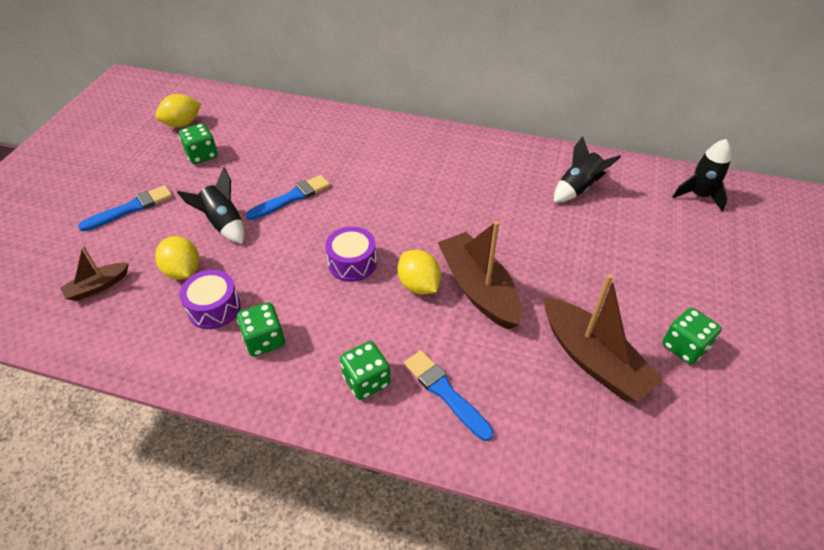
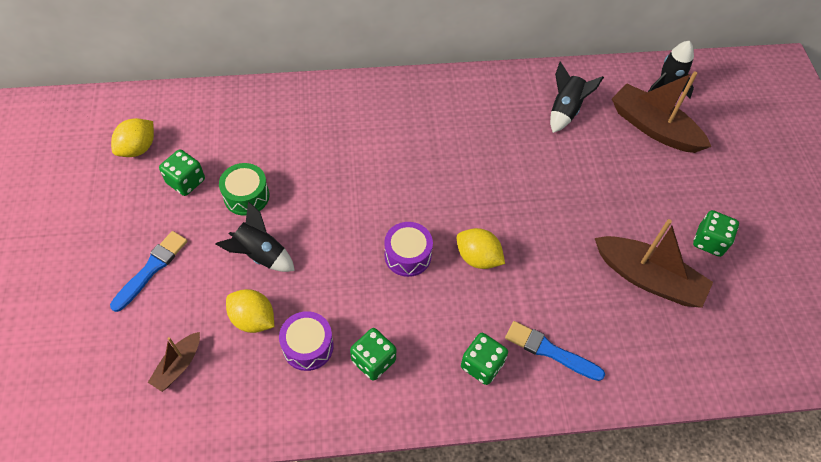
camera: 25 degrees left, 10 degrees up
(242, 178) = (246, 196): none -> green drum
(291, 198) = (310, 203): blue brush -> none
(478, 289) = (529, 244): brown boat -> brown boat (653, 127)

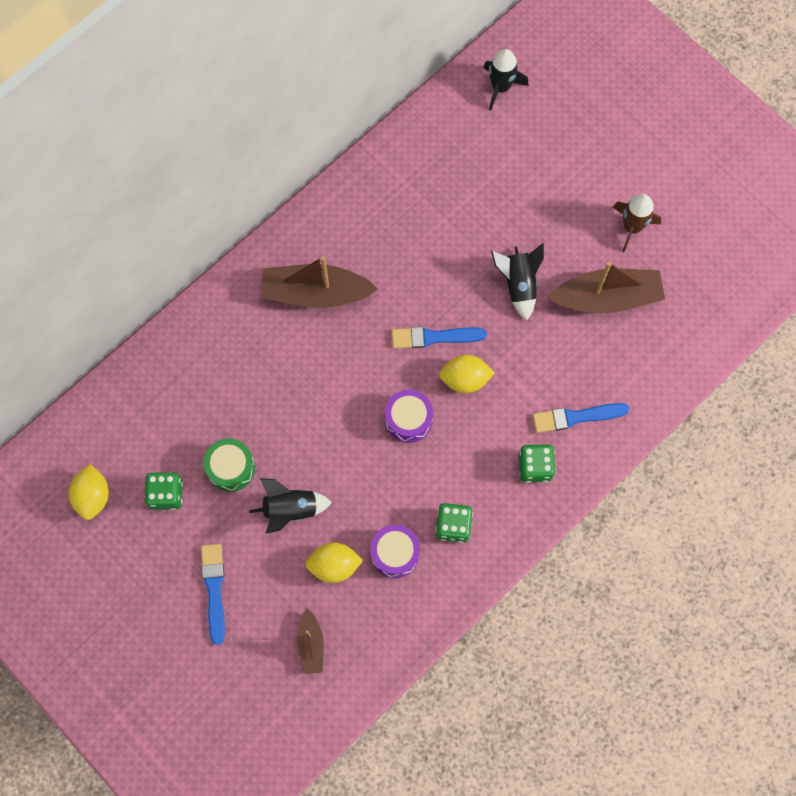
camera: 35 degrees left, 15 degrees up
(478, 212) = (434, 337): none -> blue brush
(565, 110) = (431, 177): black rocket -> black rocket (518, 284)
(653, 127) = (518, 141): brown boat -> brown boat (315, 293)
(709, 241) = (632, 227): green dice -> brown rocket

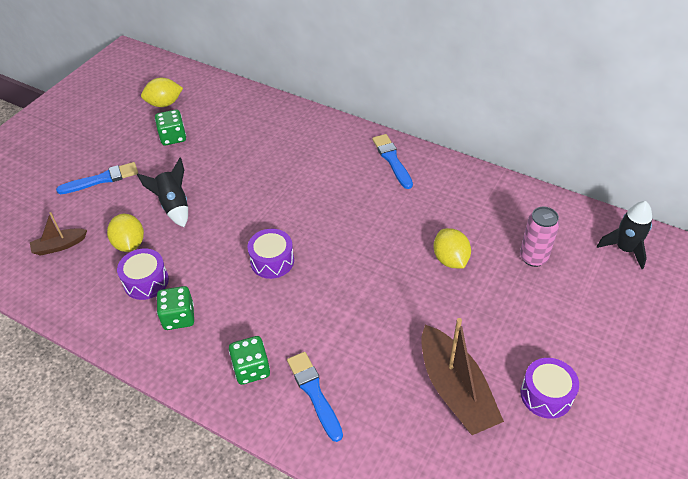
camera: 75 degrees right, 25 degrees down
(231, 468) = (201, 165): green drum -> none
(315, 293) = (364, 176): brown boat -> none
(434, 337) = (355, 260): blue brush -> blue brush (392, 160)
(465, 379) = (323, 292): yellow lemon -> yellow lemon (450, 259)
(484, 172) = (533, 257): none -> pink can
(518, 284) = (434, 310): black rocket -> none
(632, 227) = (546, 395): brown rocket -> purple drum

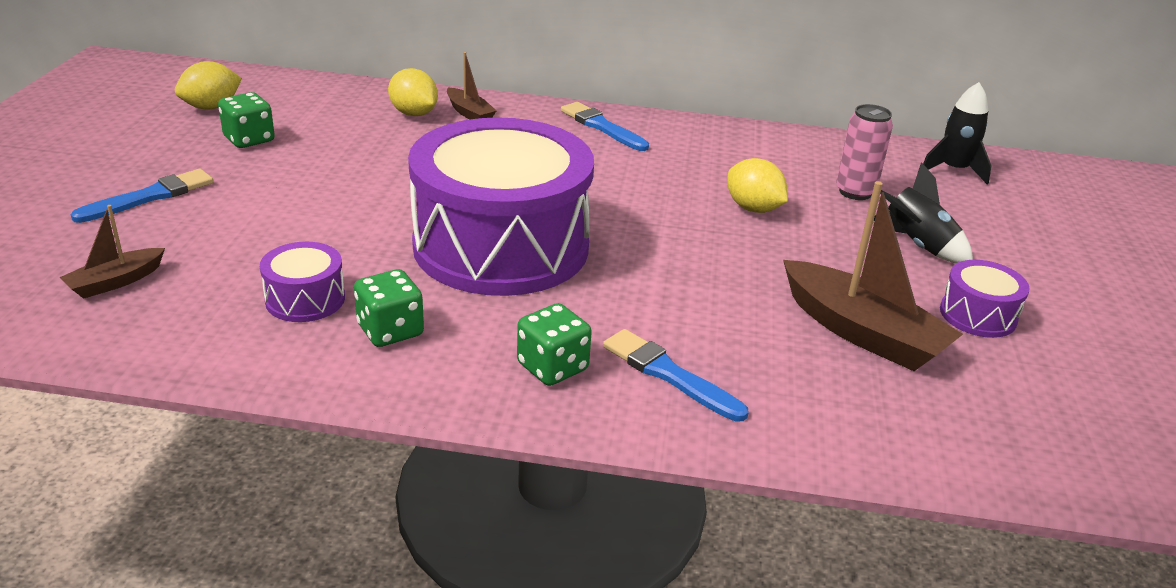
camera: 25 degrees left, 15 degrees down
(129, 244) = (248, 261): yellow lemon -> yellow lemon (414, 114)
(174, 206) = (299, 210): black rocket -> black rocket (917, 245)
(272, 261) = (501, 246): purple drum -> purple drum, size x2.49
(313, 133) = (469, 113): none -> brown boat

